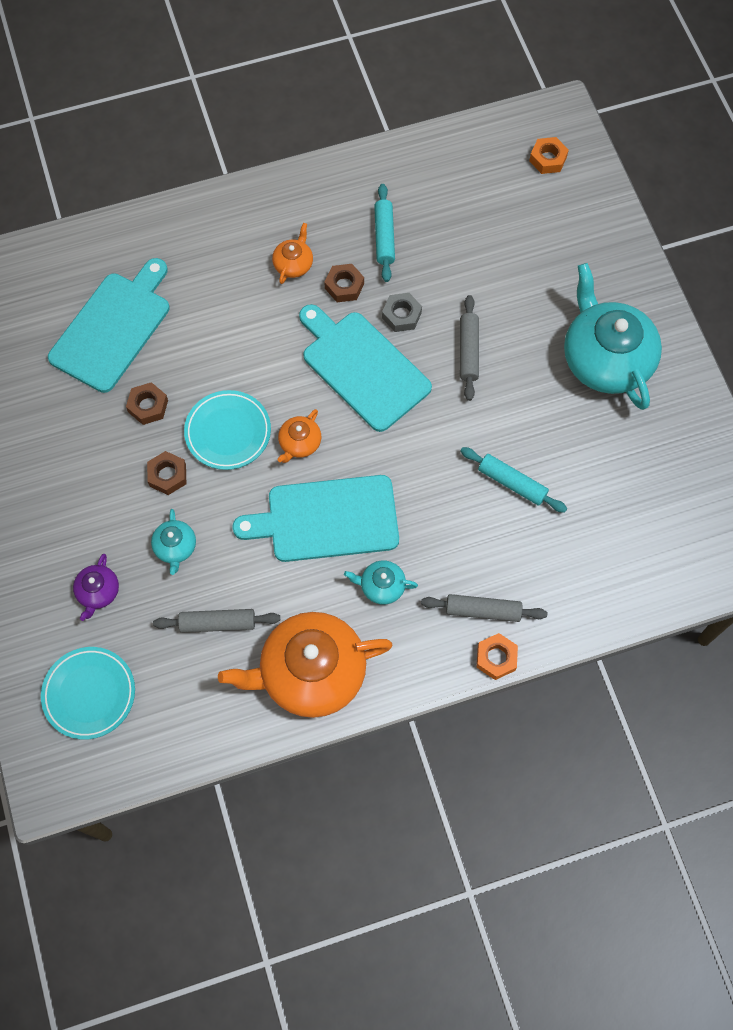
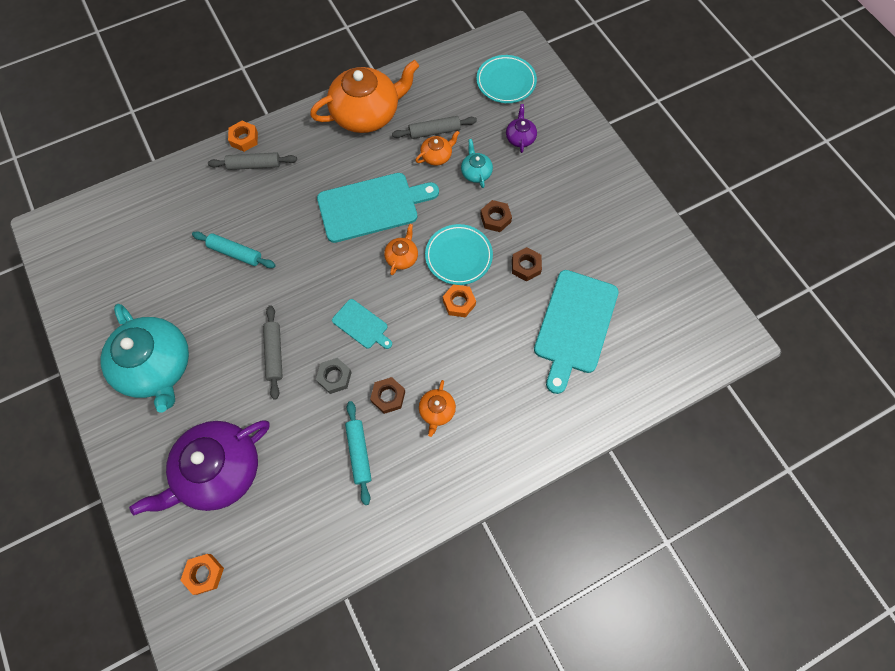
camera: 170 degrees right, 0 degrees up
(223, 582) = (437, 156): none -> orange teapot
(241, 375) = (459, 303): none -> orange nut
(363, 367) = (361, 325): turquoise cutting board -> turquoise cutting board, size x0.51
(381, 586) = (326, 170): turquoise teapot -> none
(533, 243) = (219, 471): none -> purple teapot

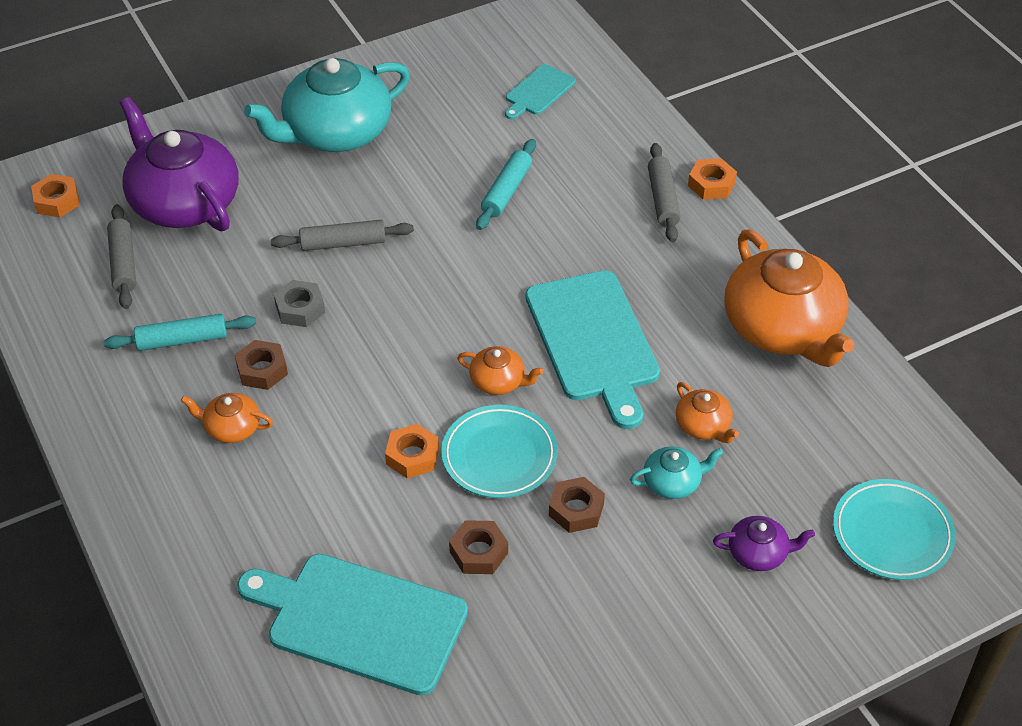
camera: 90 degrees right, 20 degrees down
(361, 325) = (381, 336): turquoise cutting board -> turquoise cutting board (538, 92)
(434, 131) = (756, 422): grey rolling pin -> grey rolling pin (123, 263)

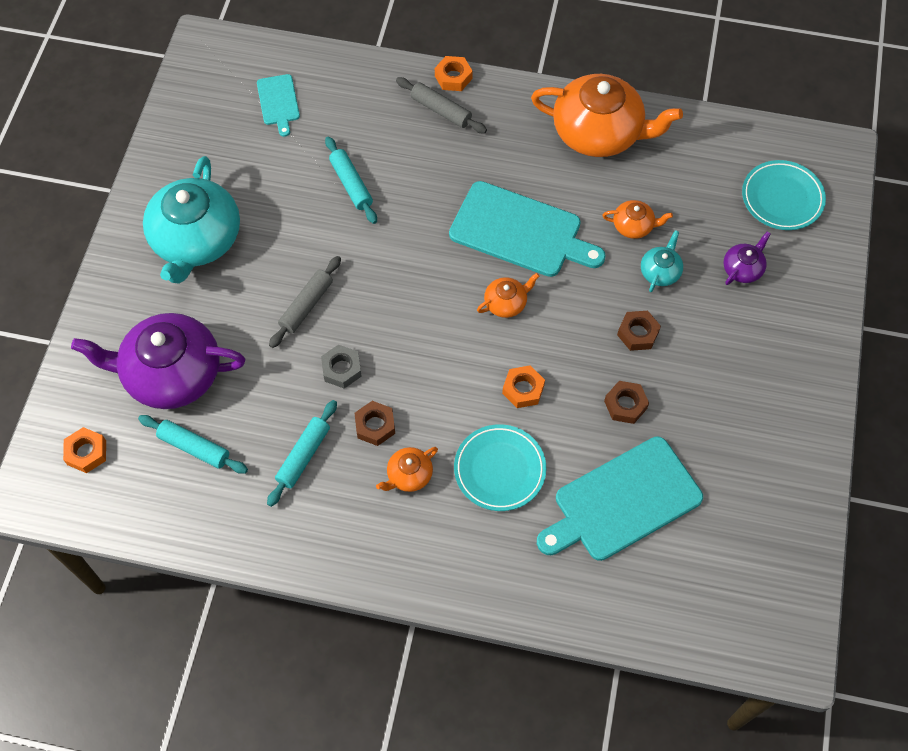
camera: 50 degrees left, 15 degrees up
(123, 263) = (194, 447): grey rolling pin -> turquoise rolling pin
(499, 456) = (564, 344): turquoise plate -> turquoise plate (499, 469)

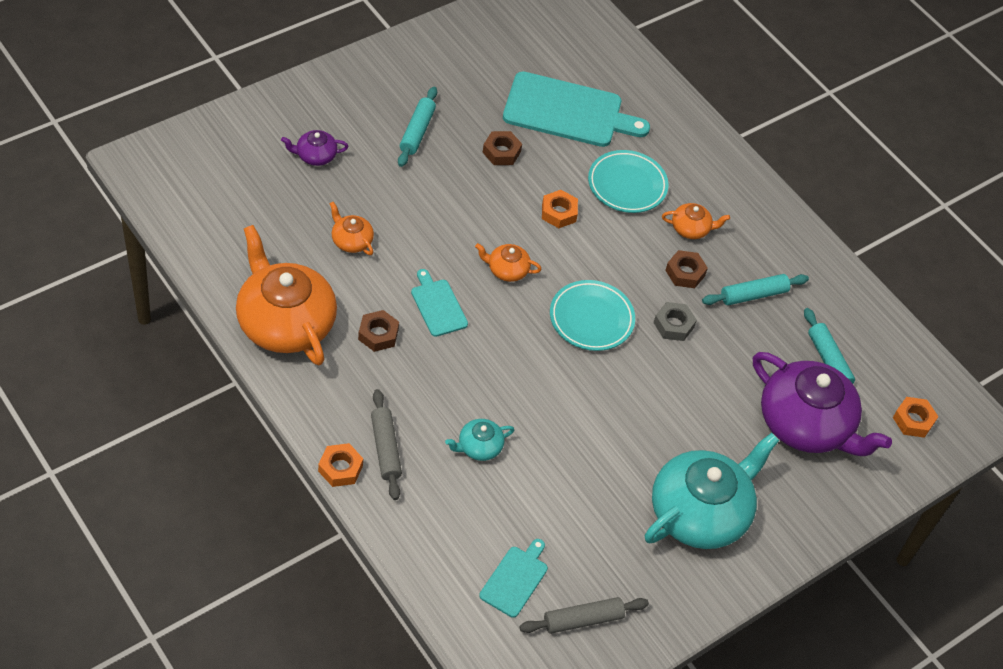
camera: 145 degrees left, 10 degrees down
(306, 306) = (658, 388): grey rolling pin -> grey rolling pin (583, 620)
(351, 184) = (528, 450): turquoise rolling pin -> turquoise rolling pin (417, 132)
(520, 231) = (438, 306): turquoise cutting board -> turquoise cutting board, size x0.51
(637, 333) = (440, 180): brown nut -> brown nut (378, 334)
(660, 271) = (373, 200): turquoise teapot -> turquoise teapot (479, 447)
(782, 198) = (222, 170): turquoise plate -> turquoise plate (591, 319)

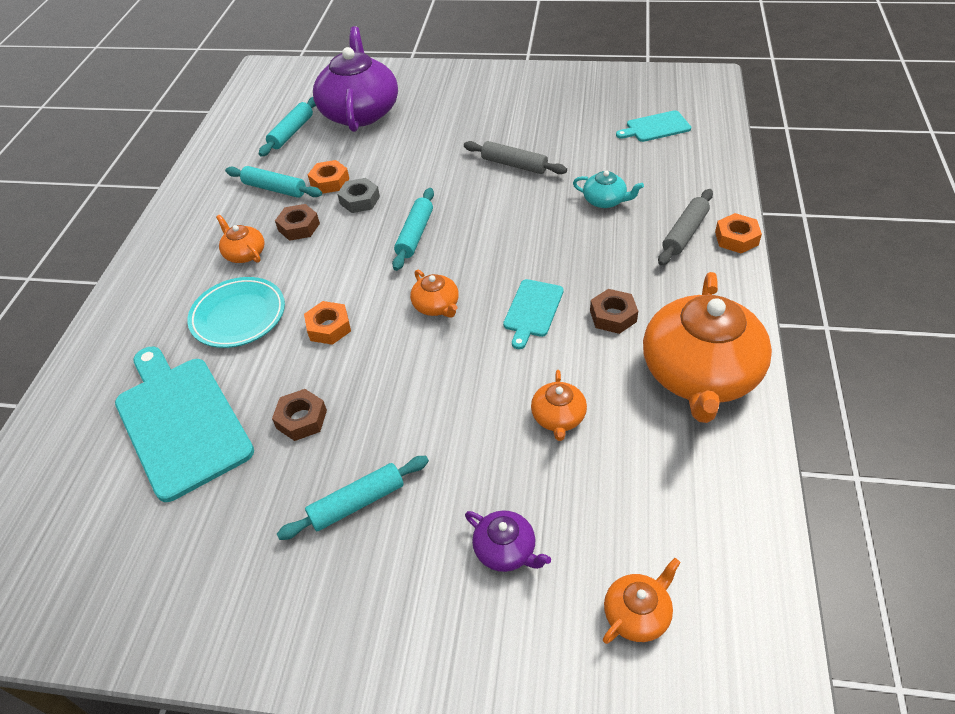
camera: 125 degrees left, 5 degrees down
(224, 166) = (637, 613): none -> orange teapot
(583, 620) = (630, 95): grey rolling pin -> grey rolling pin (514, 165)
(591, 319) = (415, 235): turquoise plate -> turquoise rolling pin
(700, 512) = (490, 105): turquoise teapot -> none
(913, 420) = (294, 86): orange nut -> orange nut (329, 181)

